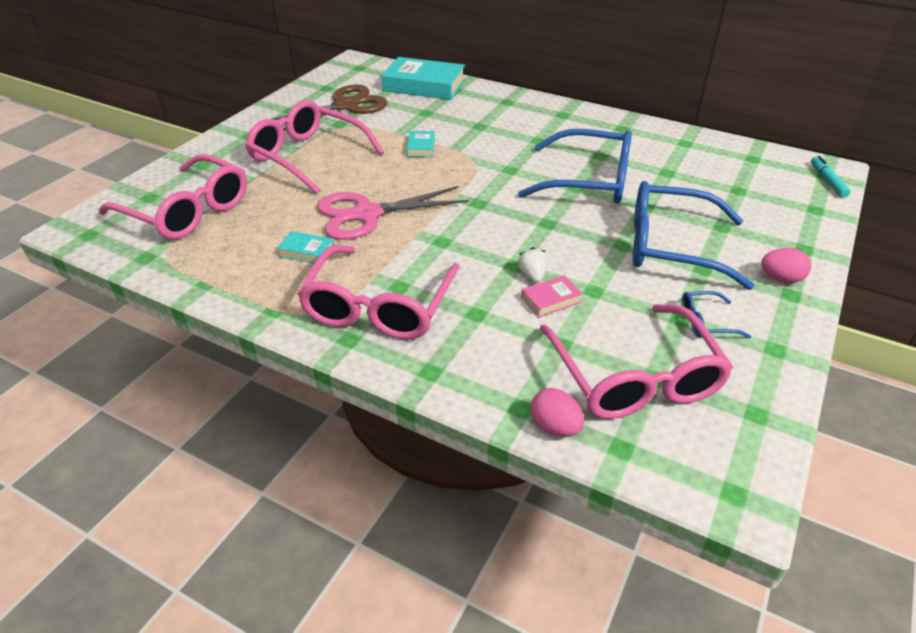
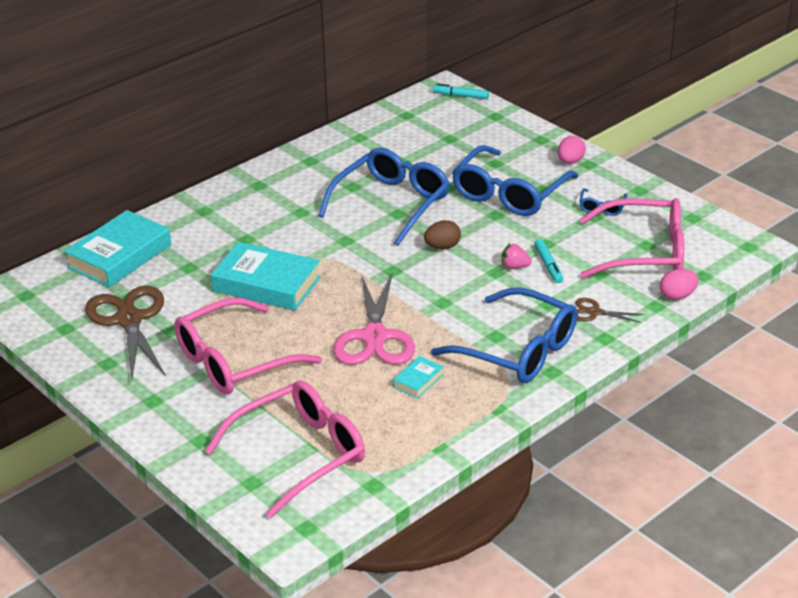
camera: 70 degrees left, 5 degrees down
(379, 306) = (517, 350): pink glasses -> blue glasses
(421, 147) = (266, 284): turquoise book -> turquoise book, size x2.19
(478, 353) = (594, 312): none -> brown scissors
(532, 276) = (514, 267): white strawberry -> pink strawberry
(537, 223) = (442, 247): none -> brown egg
(551, 300) = (548, 265): pink book -> turquoise marker

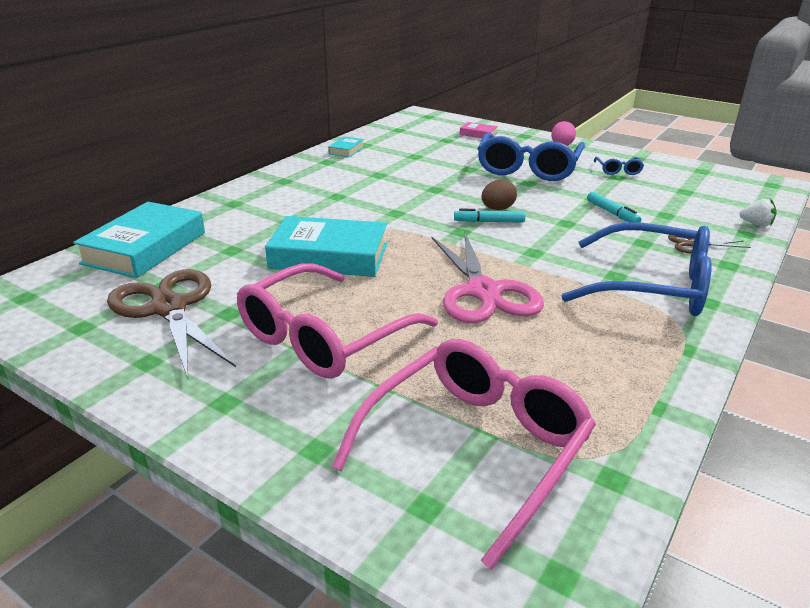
camera: 15 degrees left, 5 degrees down
(391, 204) = (424, 183): blue glasses -> none
(418, 381) = (568, 330): turquoise book -> turquoise book (346, 150)
(460, 96) = (436, 117): turquoise marker -> turquoise marker (489, 222)
(490, 131) = (478, 134): none -> pink book
(514, 267) = (580, 217): pink strawberry -> none
(643, 252) = (688, 196): pink glasses -> none
(677, 296) = (756, 224): pink egg -> white strawberry

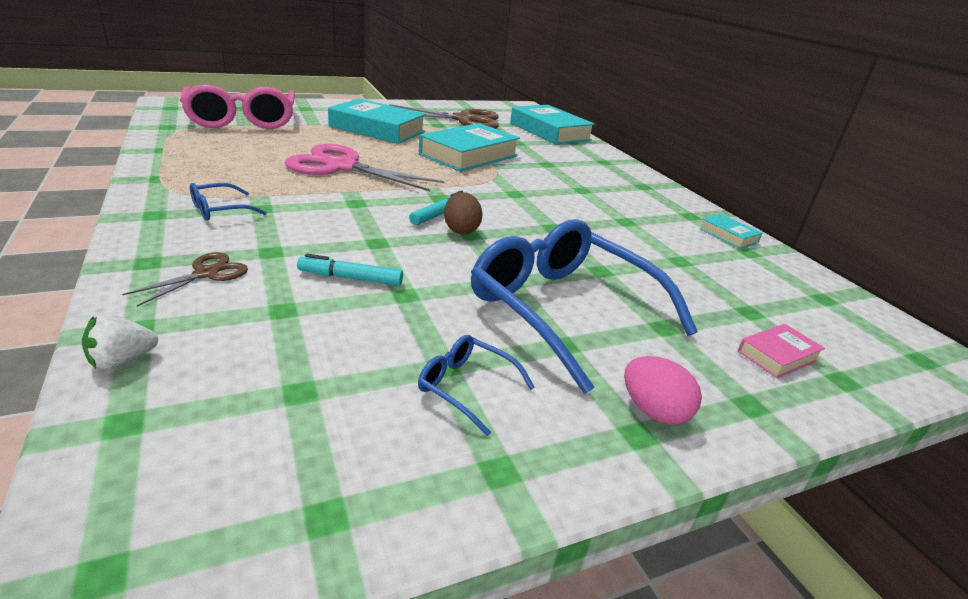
camera: 120 degrees right, 0 degrees up
(325, 337) = (377, 129): pink glasses -> turquoise book
(651, 286) = (220, 210): blue glasses -> blue glasses, size x0.43

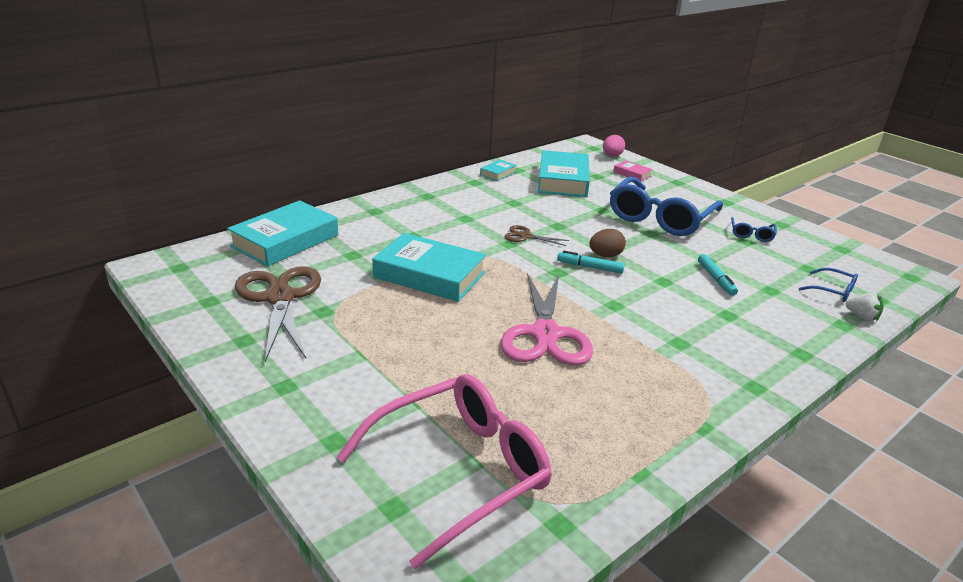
camera: 105 degrees left, 0 degrees up
(206, 273) = (780, 326): brown scissors -> brown scissors (525, 236)
(220, 210) = (707, 359): blue glasses -> blue glasses (832, 291)
(377, 129) = (388, 348): turquoise book -> turquoise book (563, 180)
(653, 411) = (709, 199): pink egg -> pink egg (612, 156)

